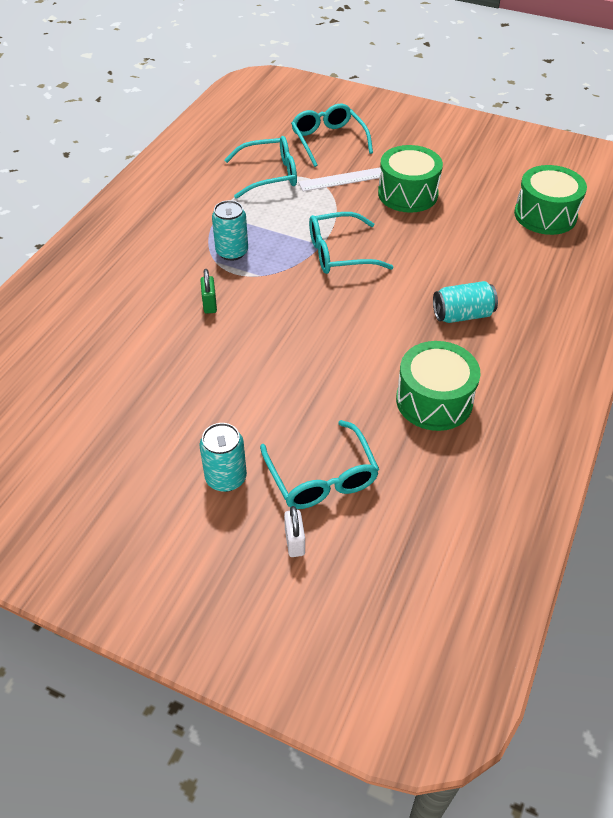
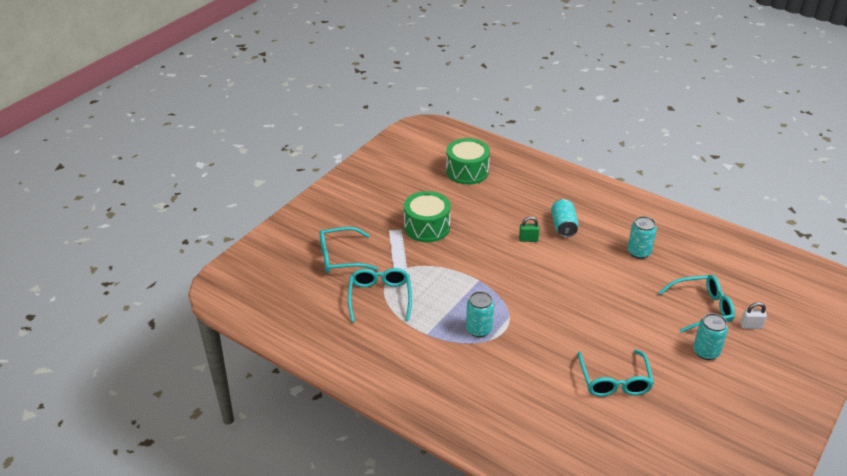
camera: 80 degrees left, 10 degrees down
(210, 304) = (540, 347): green padlock -> green padlock (528, 239)
(339, 253) = (491, 272): turquoise glasses -> turquoise glasses (614, 381)
(434, 400) = (639, 252): green drum -> turquoise can

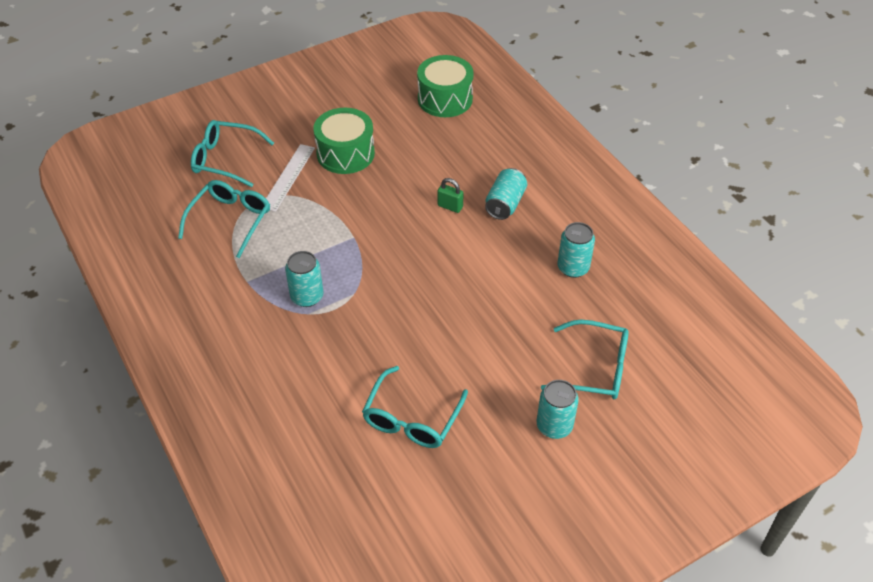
camera: 25 degrees right, 10 degrees up
(751, 326) = (641, 414): white padlock -> none

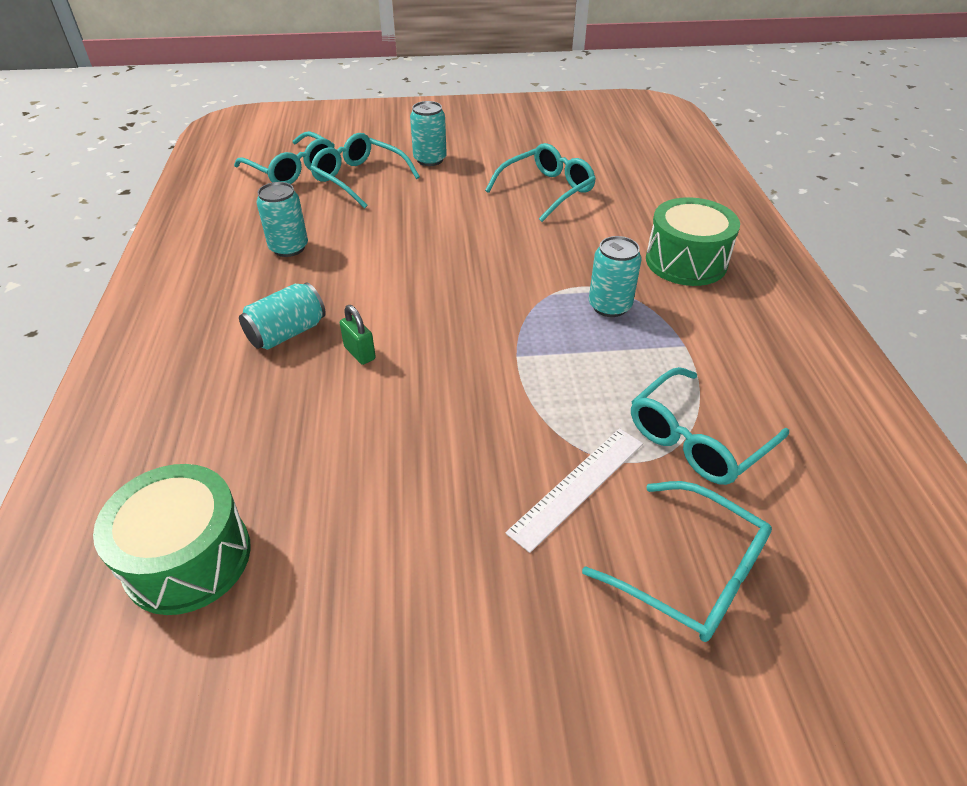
camera: 155 degrees left, 5 degrees down
(345, 153) = (455, 498): green drum -> green drum (686, 261)
(666, 357) = (292, 170): none -> turquoise glasses

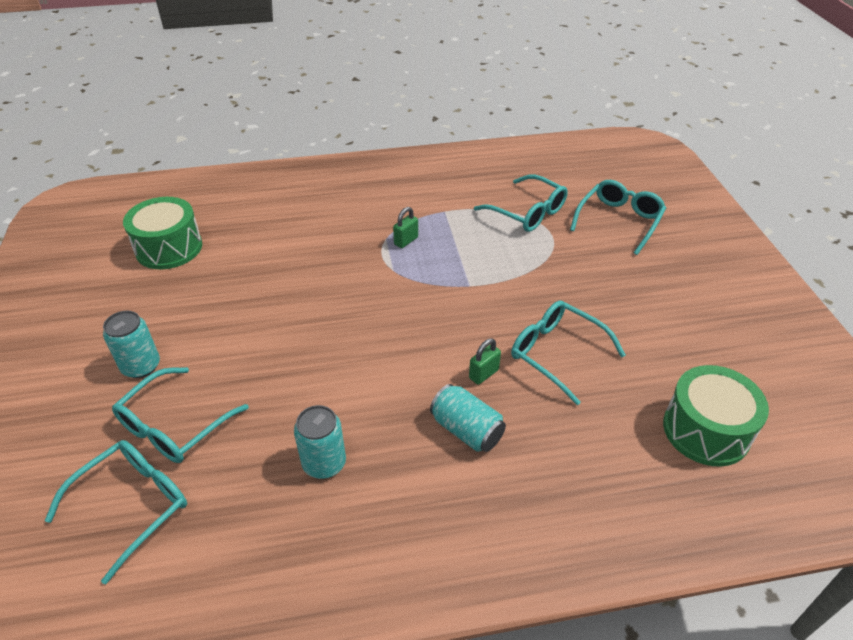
camera: 95 degrees left, 0 degrees up
(547, 190) = (229, 274): turquoise glasses -> turquoise glasses (556, 353)
(578, 486) = (579, 257): white ruler -> none
(609, 306) = (406, 241): turquoise can -> green padlock
(686, 261) = (348, 204): green drum -> green drum (169, 248)

